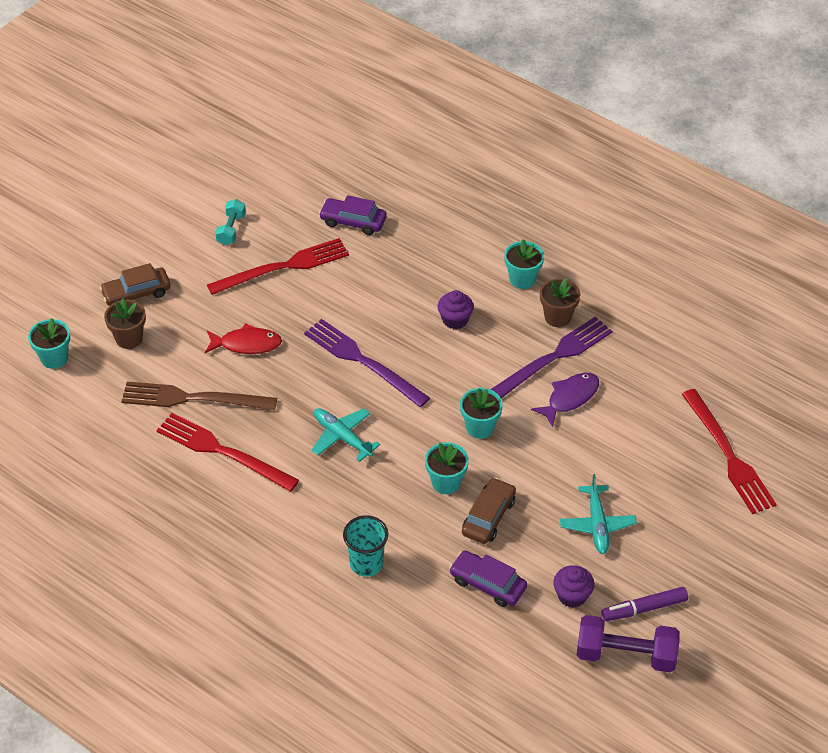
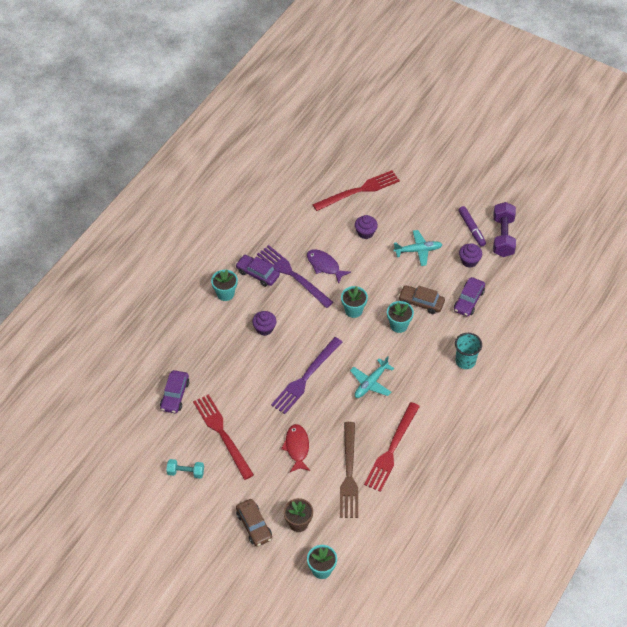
camera: 95 degrees left, 5 degrees up
(557, 317) = (257, 274): brown flower pot -> purple car
(636, 456) = (365, 233): none -> purple cupcake

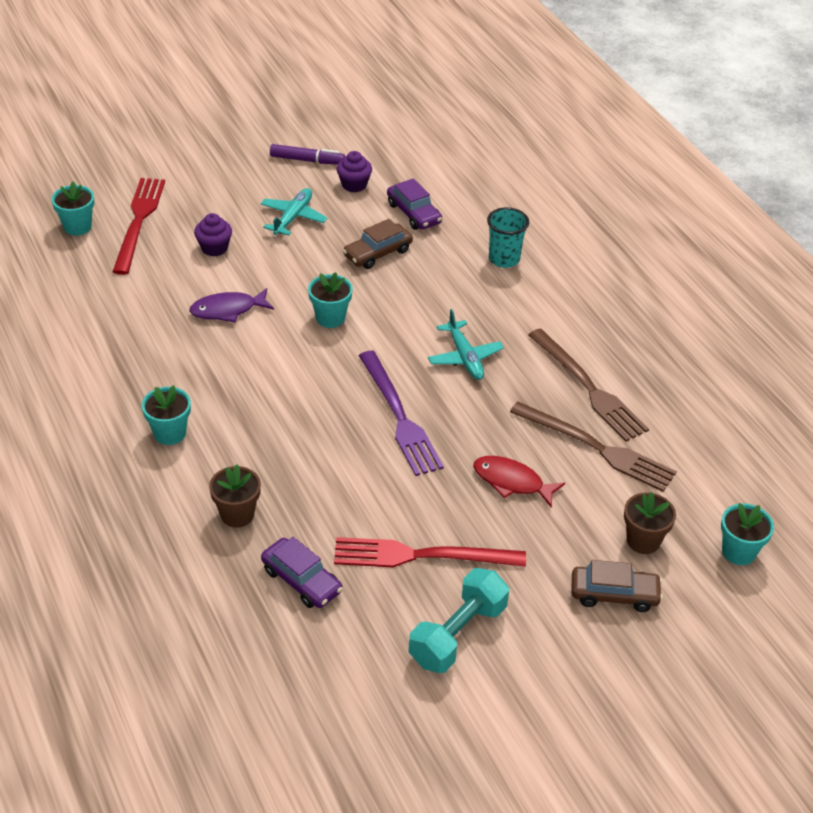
camera: 60 degrees left, 10 degrees down
(185, 472) = (458, 634): turquoise dumbbell -> turquoise dumbbell, size x1.69
(195, 349) = (237, 514): none -> brown flower pot
(257, 274) = (170, 382): purple car -> none
(264, 328) = (275, 420): purple cupcake -> none
(293, 275) = (211, 348): purple fork -> none
(391, 449) = (588, 388): red fork -> brown fork
(399, 325) = (395, 289): turquoise flower pot -> turquoise flower pot (77, 227)
(503, 236) = (345, 143): purple dumbbell -> none

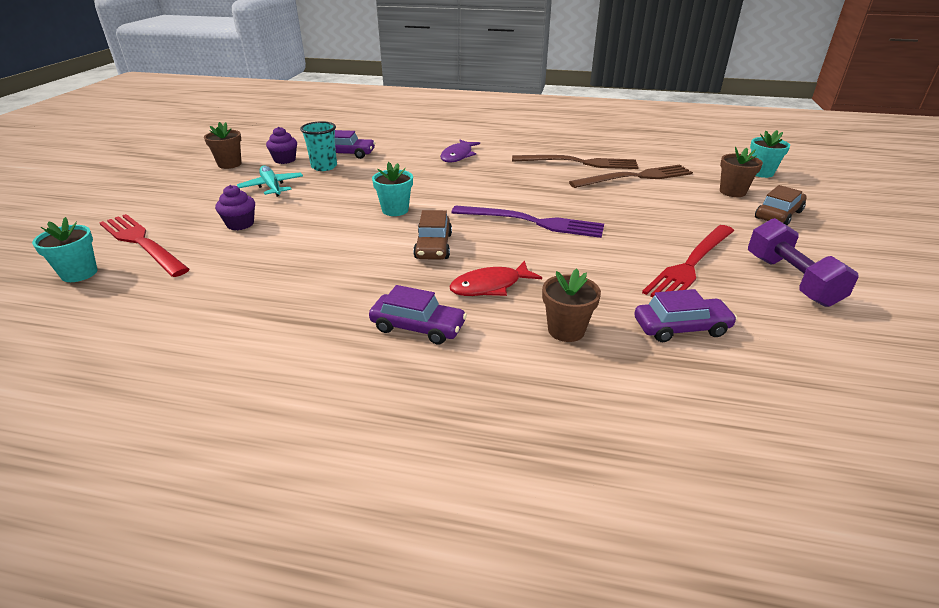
camera: 50 degrees left, 10 degrees down
(170, 433) = (418, 327): turquoise flower pot -> purple car
(227, 310) = (316, 244): purple fish -> purple fish (458, 156)
(307, 160) = (229, 164): purple marker -> brown flower pot
(377, 253) = (361, 175): brown car -> brown car (433, 246)
(458, 634) = (791, 280): turquoise dumbbell -> purple dumbbell
(464, 357) = (503, 184): turquoise plane -> none
(504, 259) = (434, 146): turquoise cup -> turquoise cup (324, 167)
(512, 482) = (641, 209): red fish -> red fish (490, 286)

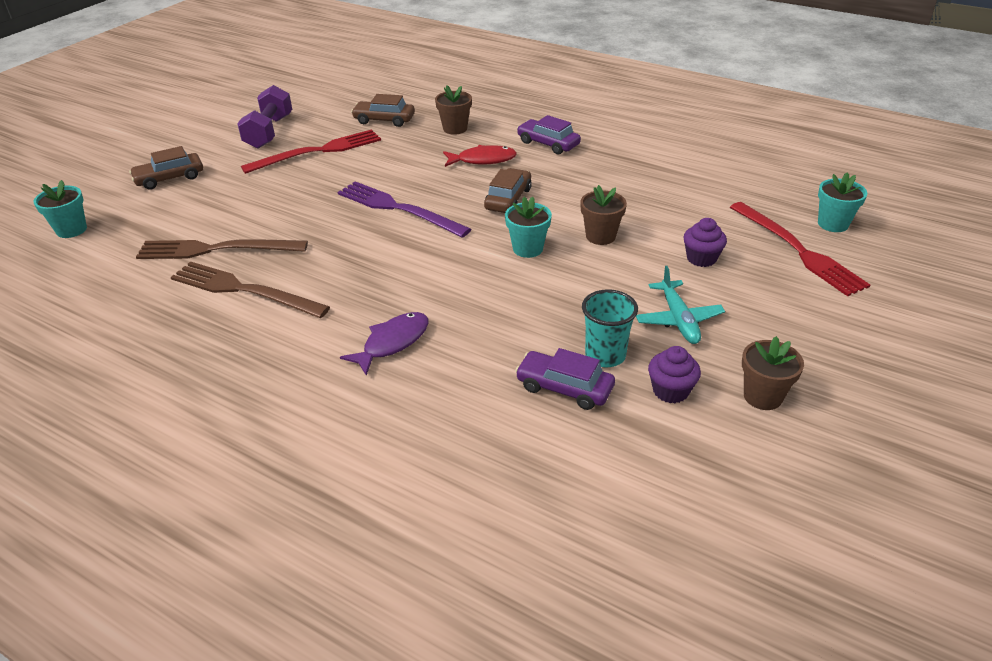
camera: 160 degrees left, 5 degrees up
(681, 328) = (384, 120): purple car -> brown car
(732, 192) = (155, 210): brown flower pot -> brown flower pot (600, 236)

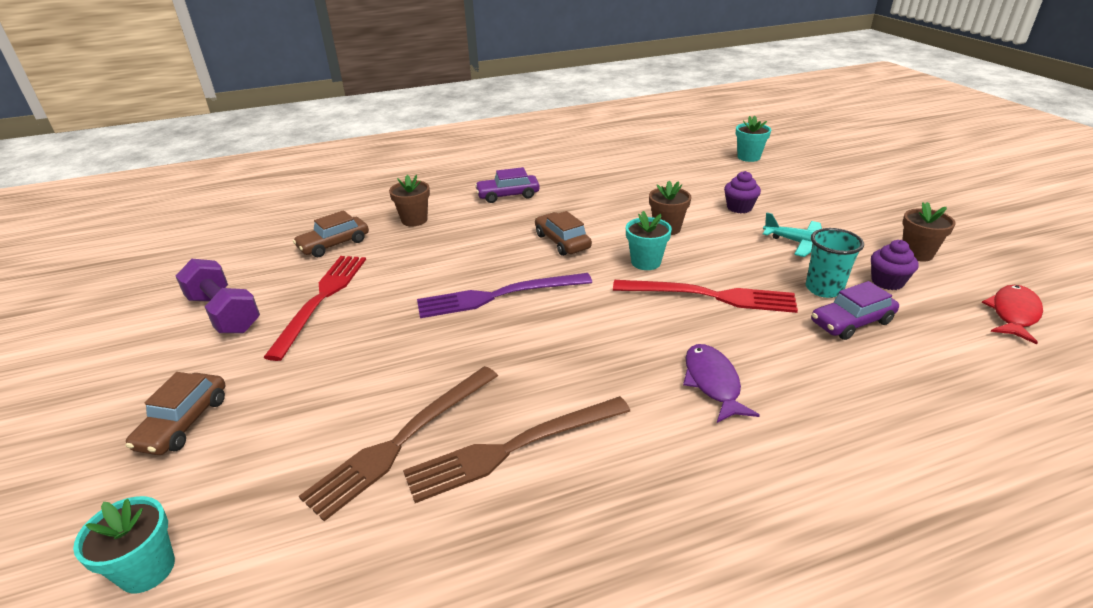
camera: 50 degrees left, 5 degrees down
(483, 160) = (486, 228): red fish -> red fish (1013, 314)
(798, 250) = (765, 177): red fork -> red fork (710, 296)

